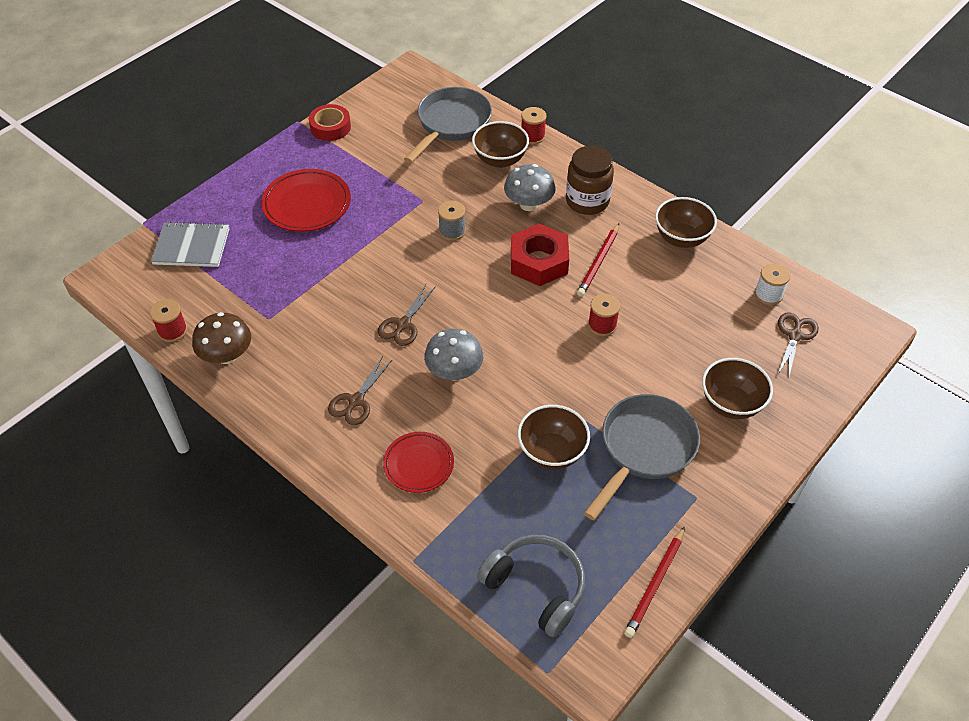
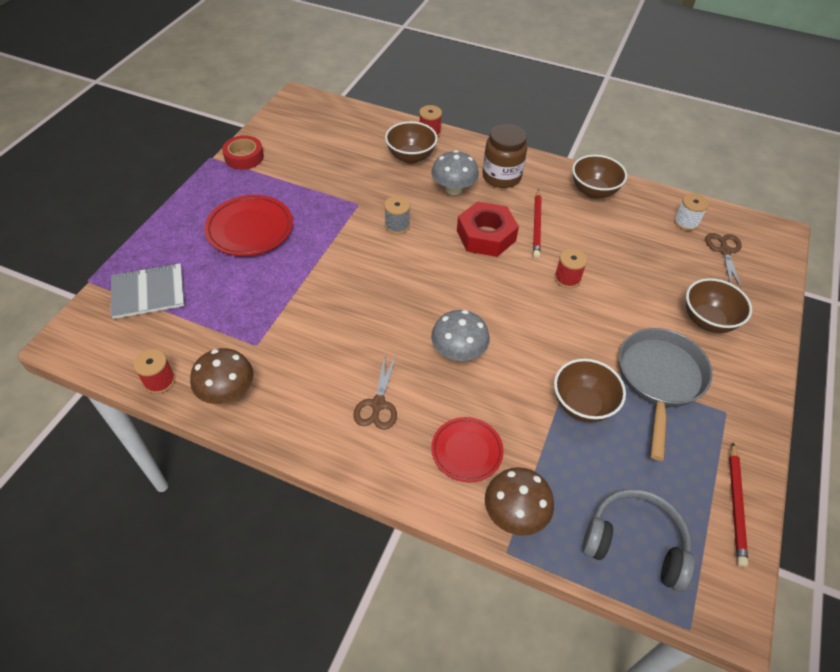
camera: 20 degrees left, 0 degrees up
(403, 324) = (391, 319): brown scissors -> none
(436, 530) = (515, 513): none -> brown mushroom
(451, 124) = (354, 135): grey pan -> none

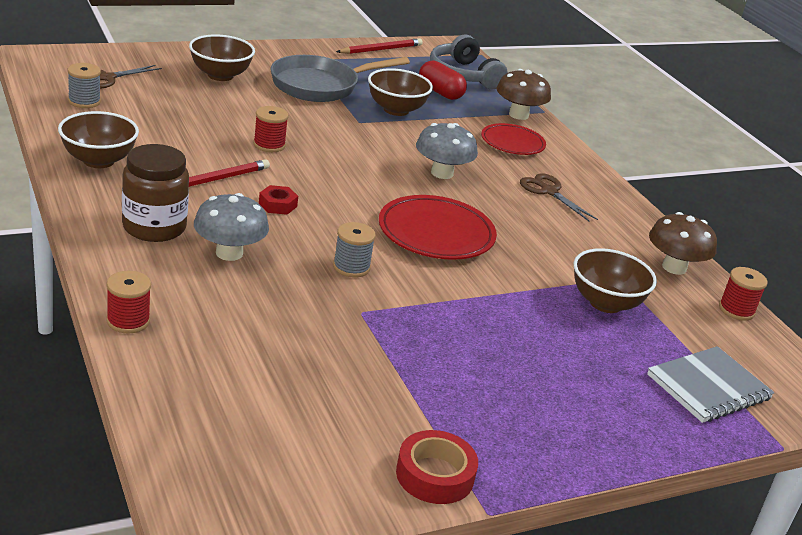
camera: 140 degrees left, 20 degrees down
(148, 292) = (708, 387): grey notebook -> grey notebook turned 60 degrees counterclockwise
(250, 229) = (527, 373): red plate -> red plate (436, 234)
(378, 404) = (549, 191): brown scissors -> brown scissors turned 90 degrees counterclockwise
(411, 157) = (209, 313): brown bowl -> brown bowl (605, 303)
(486, 236) = (278, 205): red nut -> red nut, size x0.46
(602, 477) = (440, 92): none -> red capsule
(686, 222) = (84, 101): white spool -> grey spool

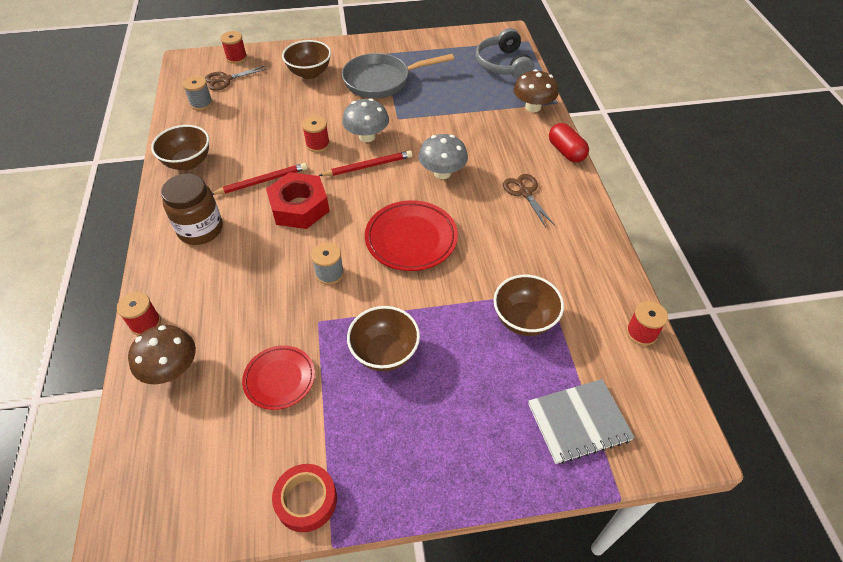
camera: 20 degrees right, 20 degrees up
(109, 56) = (236, 58): none -> red spool
(229, 253) = (244, 257): grey mushroom -> grey mushroom (367, 136)
(278, 205) = (299, 207): red nut -> red nut, size x2.16
(381, 50) = (445, 40): red pencil -> red pencil (368, 166)
(396, 110) = (432, 104): brown bowl -> brown bowl (385, 353)
(440, 92) = (476, 84): red capsule -> red capsule (566, 152)
(512, 143) = (515, 139): red plate -> red plate (279, 379)
(674, 267) = (603, 281): brown mushroom -> brown mushroom (172, 369)

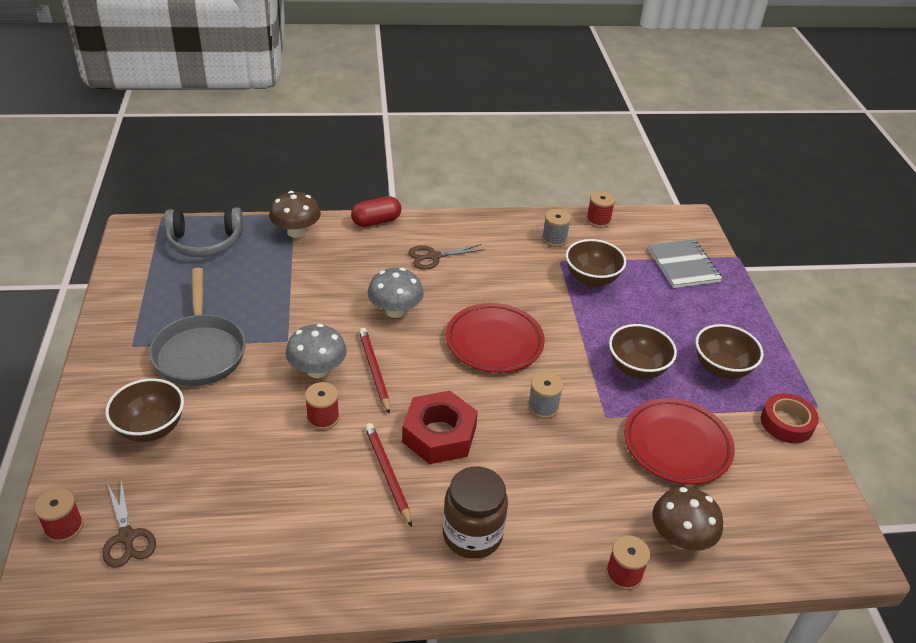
camera: 90 degrees left, 10 degrees down
(188, 162) = (334, 566): brown bowl -> brown bowl (721, 368)
(201, 103) = (185, 566): grey spool -> grey spool (554, 239)
(279, 379) = (677, 445): red plate -> red plate, size x1.53

